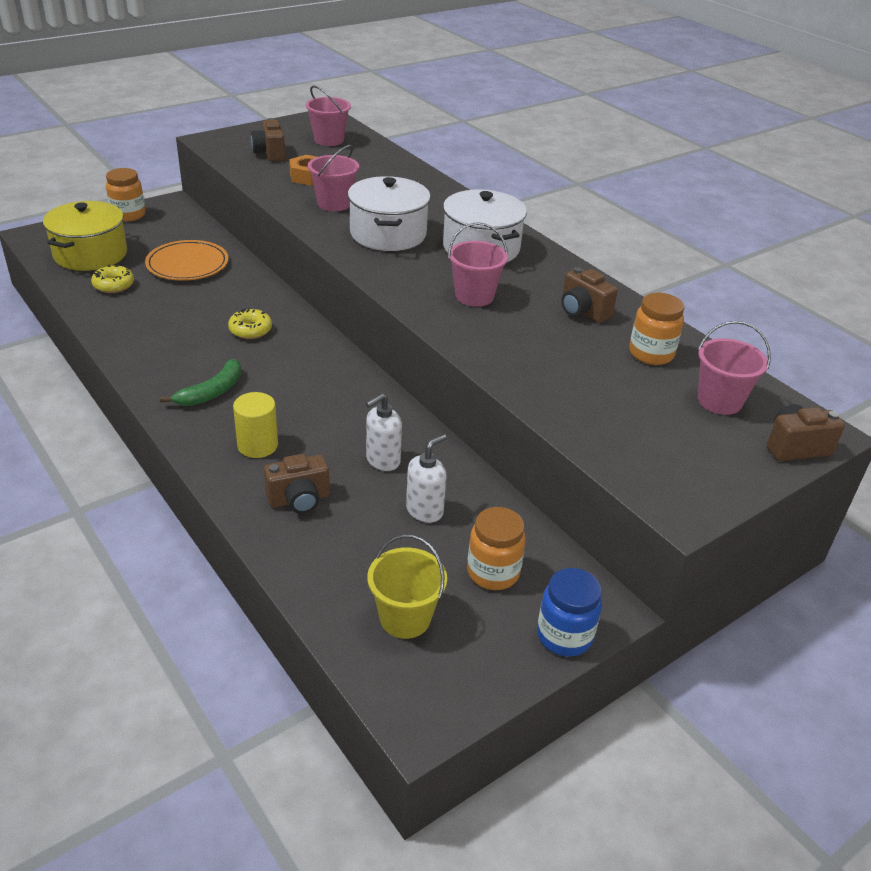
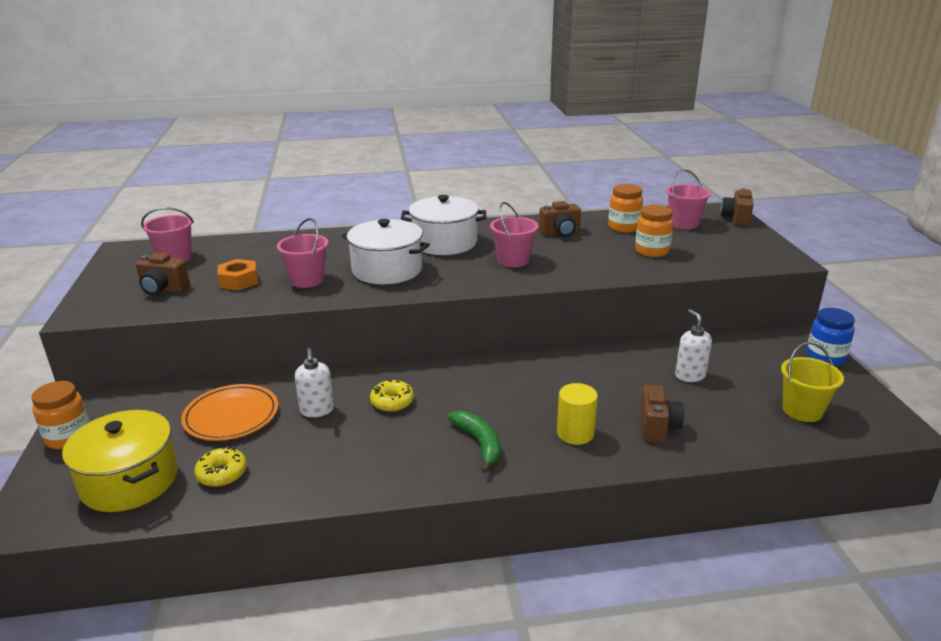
camera: 60 degrees left, 10 degrees down
(382, 460) = (624, 379): white soap dispenser -> white soap dispenser (317, 410)
(493, 572) = (762, 366): orange jar -> orange jar (651, 251)

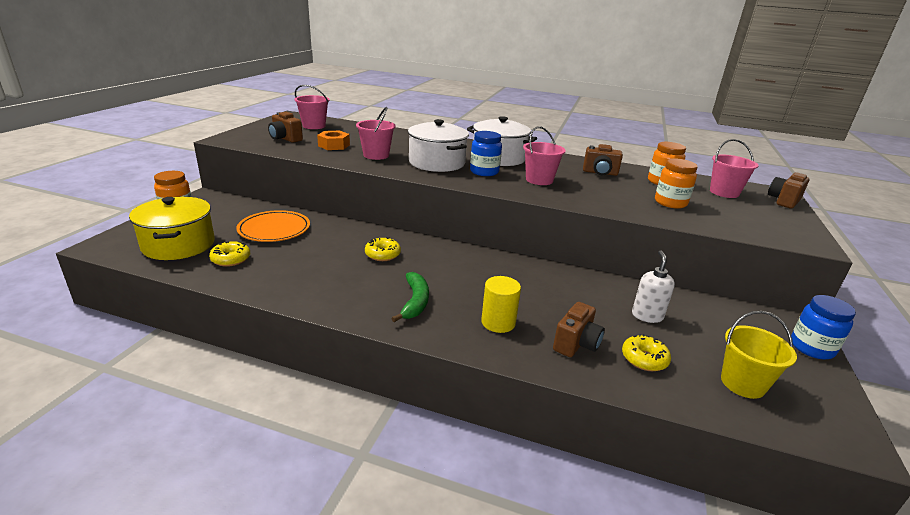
camera: 25 degrees right, 0 degrees up
(317, 410) = (328, 243): white soap dispenser -> none
(449, 267) = (484, 172): none -> blue jar
(719, 419) = (644, 359): none -> yellow donut

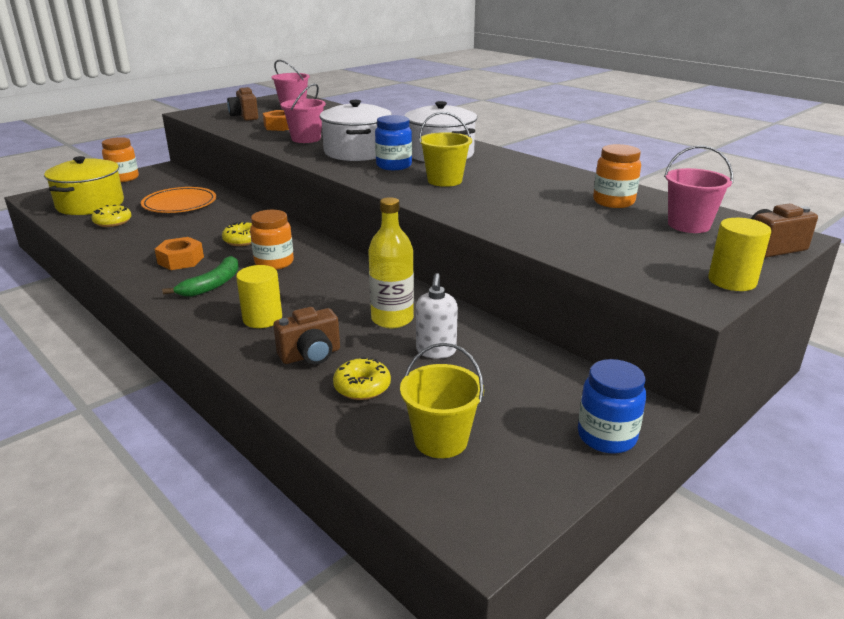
camera: 30 degrees right, 0 degrees up
(354, 285) = (181, 260): none -> orange nut
(539, 180) = (444, 180): pink bucket -> yellow bucket
(586, 298) = (392, 319): none -> yellow bottle
(600, 173) = (542, 182): brown camera -> none
(647, 316) = (436, 351): white soap dispenser -> white soap dispenser turned 150 degrees clockwise
(670, 203) = (574, 225): orange jar -> orange jar (274, 263)
(804, 227) = (732, 281): none -> yellow cylinder

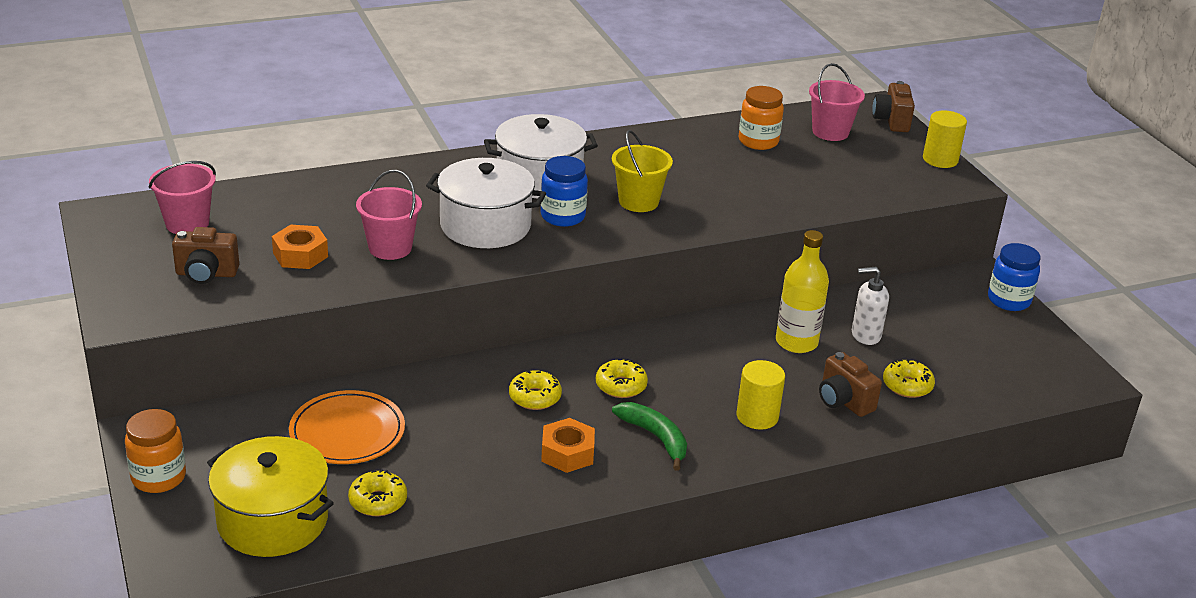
camera: 70 degrees left, 5 degrees up
(274, 263) = (621, 386): orange jar -> yellow donut
(311, 355) = (844, 401): brown camera -> brown camera turned 150 degrees clockwise
(436, 351) = (865, 335): white soap dispenser -> white soap dispenser turned 150 degrees clockwise
(441, 440) = (991, 368): yellow bucket -> none

